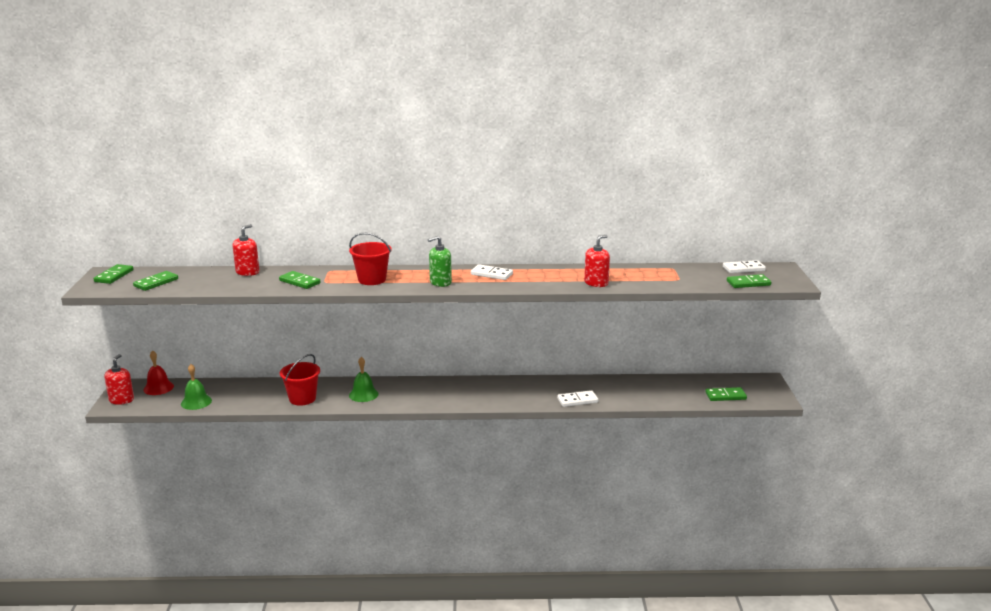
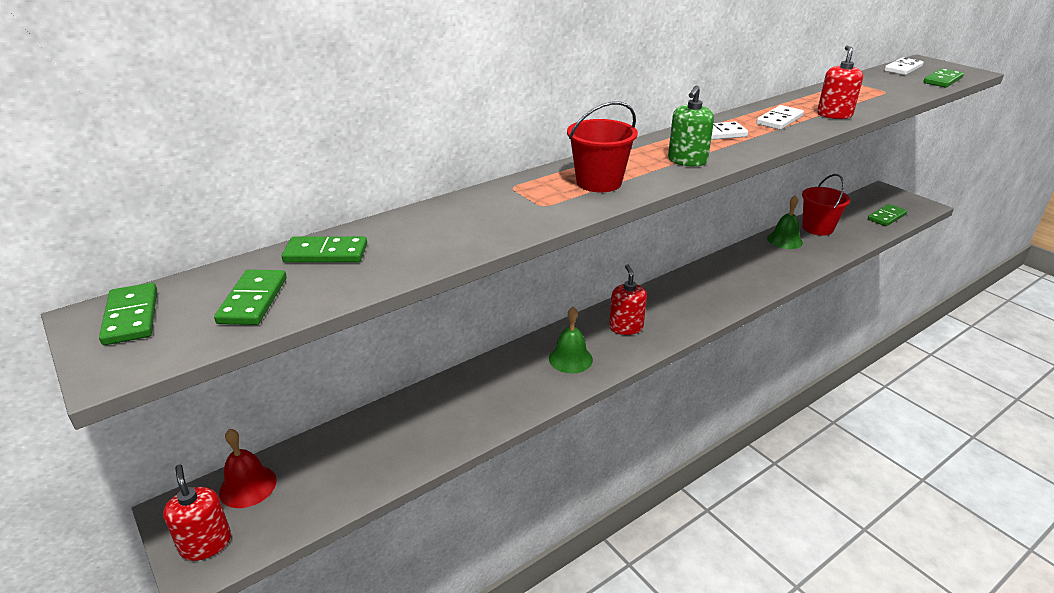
camera: 35 degrees left, 10 degrees up
(196, 402) = (350, 482): green bell -> green bell (784, 240)
(247, 272) = (392, 227): red soap dispenser -> red soap dispenser (626, 327)
(299, 282) = (507, 217): green domino -> green domino (326, 253)
(302, 398) = (503, 400): red bucket -> red bucket (817, 228)
(577, 400) = (790, 270): white domino -> white domino (779, 120)

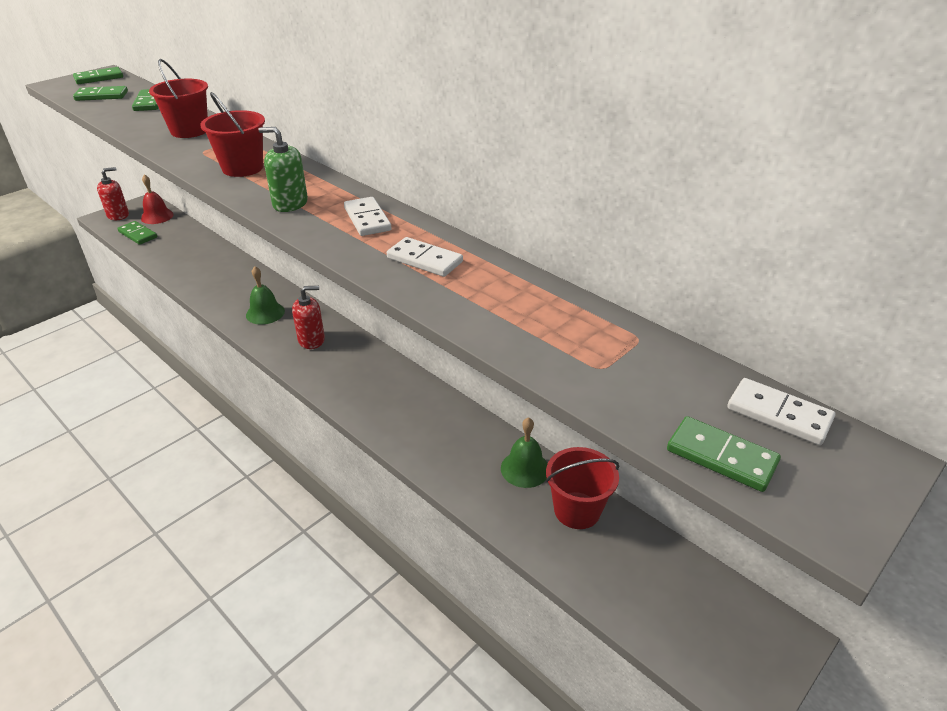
camera: 80 degrees right, 5 degrees up
(469, 216) = (189, 131): none -> red bucket
(834, 115) = (457, 303): red soap dispenser -> none
(886, 217) = (659, 615): green domino -> green domino (138, 235)

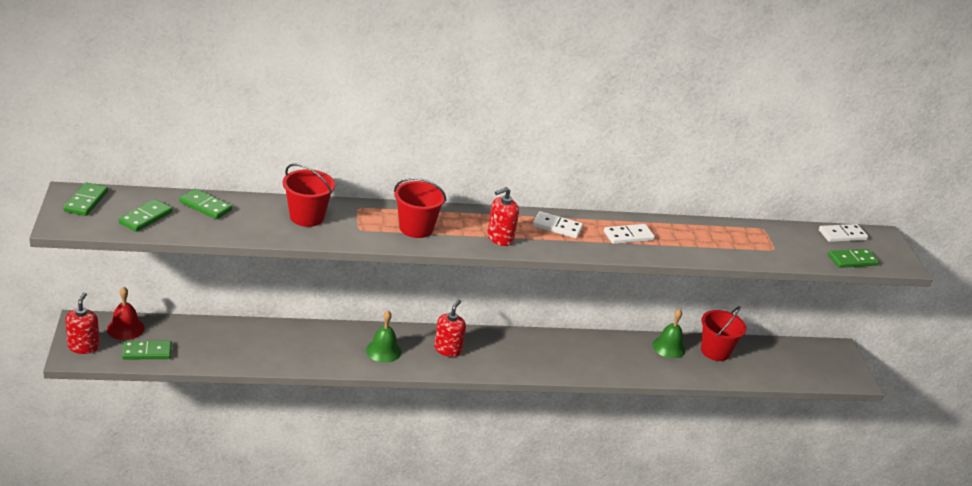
camera: 55 degrees left, 5 degrees down
(290, 204) = (500, 238): green soap dispenser -> red soap dispenser

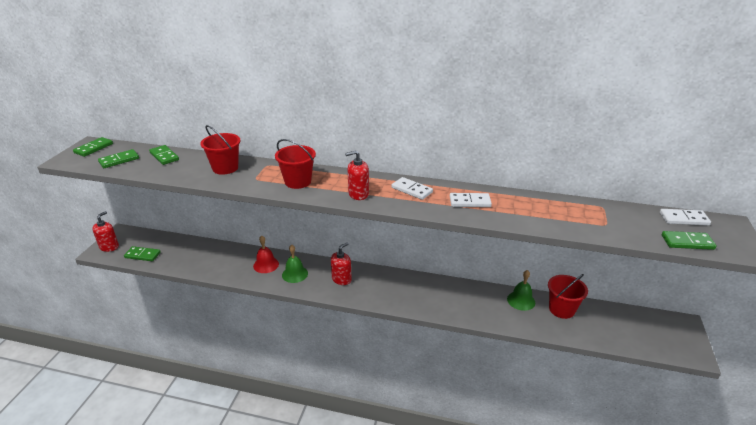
camera: 25 degrees right, 0 degrees up
(125, 328) = (142, 238): red bell -> red bell (266, 265)

